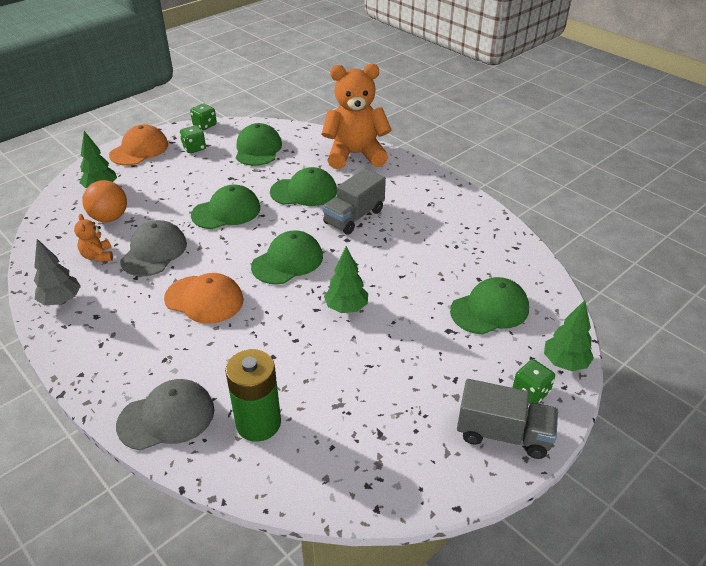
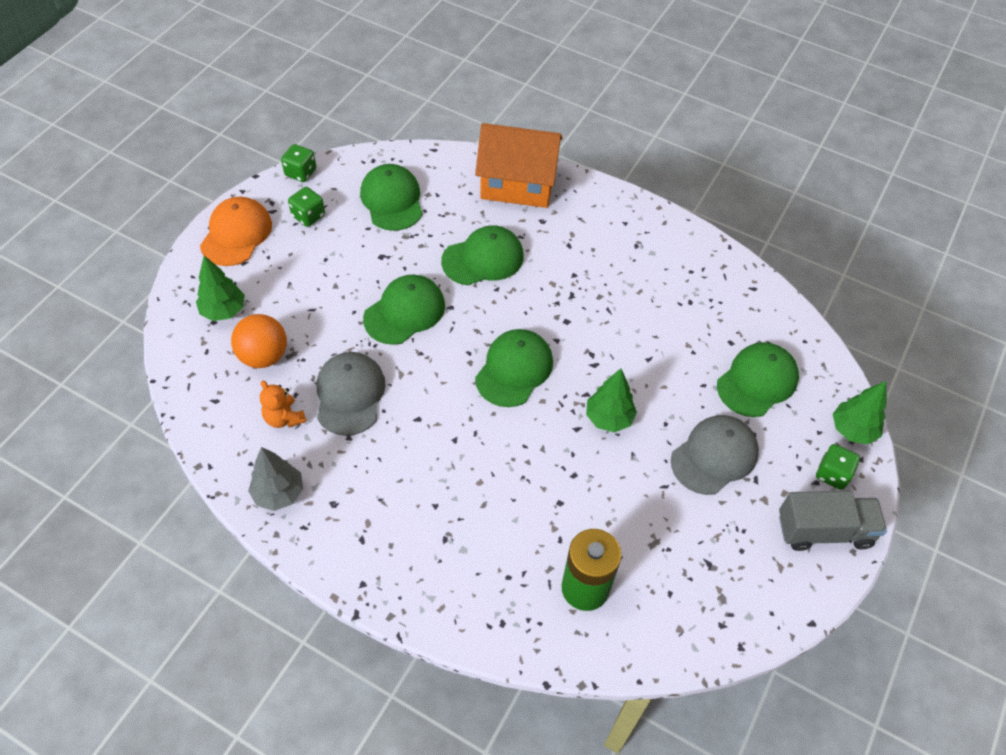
camera: 20 degrees left, 15 degrees up
(166, 417) = (487, 609): grey cap -> grey cap (714, 456)
(204, 299) = (446, 447): orange cap -> none
(354, 217) = (560, 285): grey truck -> none
(355, 155) = (517, 184): orange teddy bear -> orange house

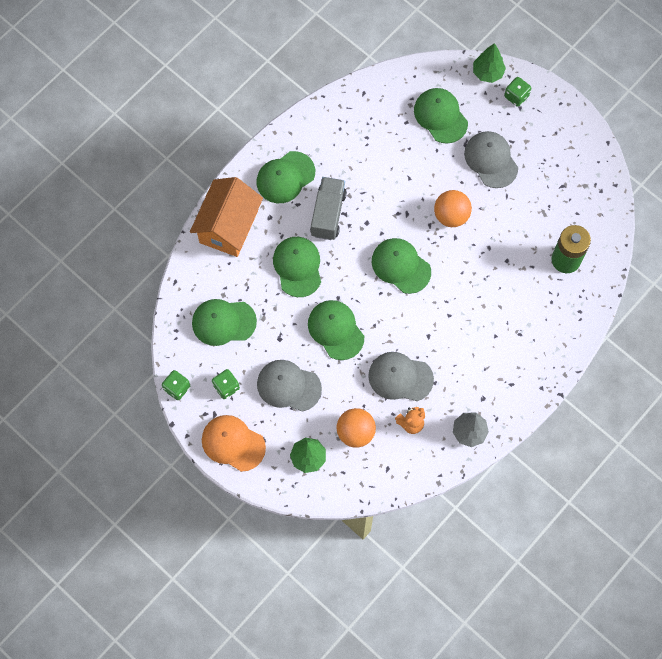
camera: 75 degrees left, 15 degrees up
(318, 275) = (288, 386): none -> grey cap
(601, 227) = (285, 177): none -> green cap
(608, 418) = (451, 215): green tree -> orange ball
(824, 530) = (552, 115): grey truck -> grey truck (328, 214)

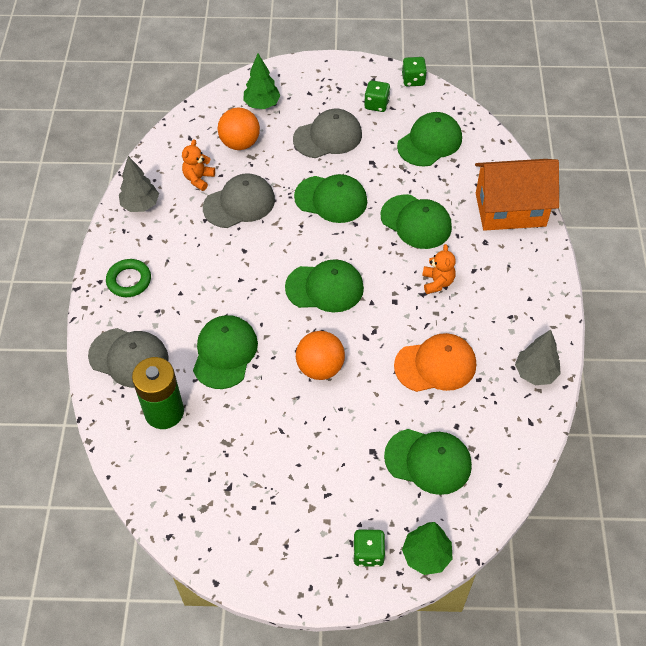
camera: 140 degrees right, 15 degrees down
(228, 227) = (510, 209): orange house -> orange house turned 75 degrees counterclockwise
(233, 443) = (330, 76): orange cap -> orange cap (435, 365)
(285, 177) = (510, 284): green cap -> green cap (225, 353)
(328, 214) = (437, 282): grey truck -> orange teddy bear
(331, 115) = (535, 373): none -> grey tree
(491, 160) = (331, 455): grey cap -> grey cap (129, 357)
(521, 372) = (129, 280): none -> green ring

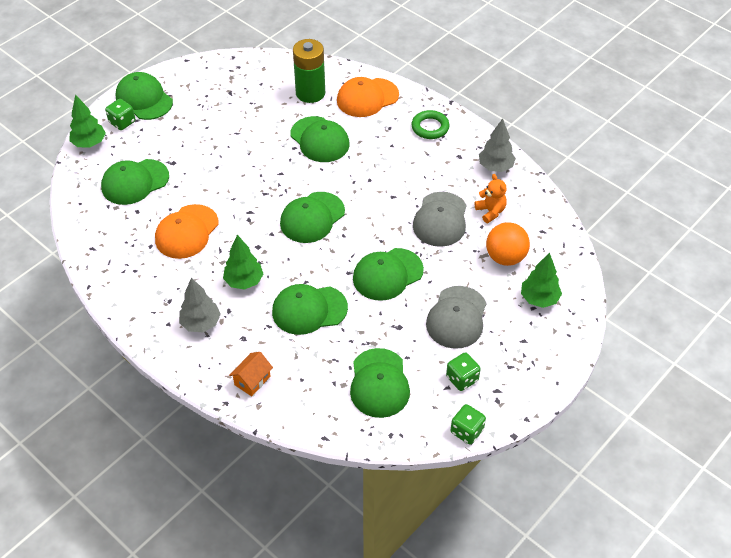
camera: 130 degrees right, 5 degrees down
(129, 357) = (367, 98): grey cap -> orange cap
(316, 566) = (144, 99): none -> green cap
(320, 367) = (255, 176): orange ball -> none
(437, 282) = (244, 281): orange teddy bear -> green tree
(510, 209) = (252, 380): orange house -> orange house, size x0.44
(535, 373) = (116, 278): grey tree -> grey tree (201, 323)

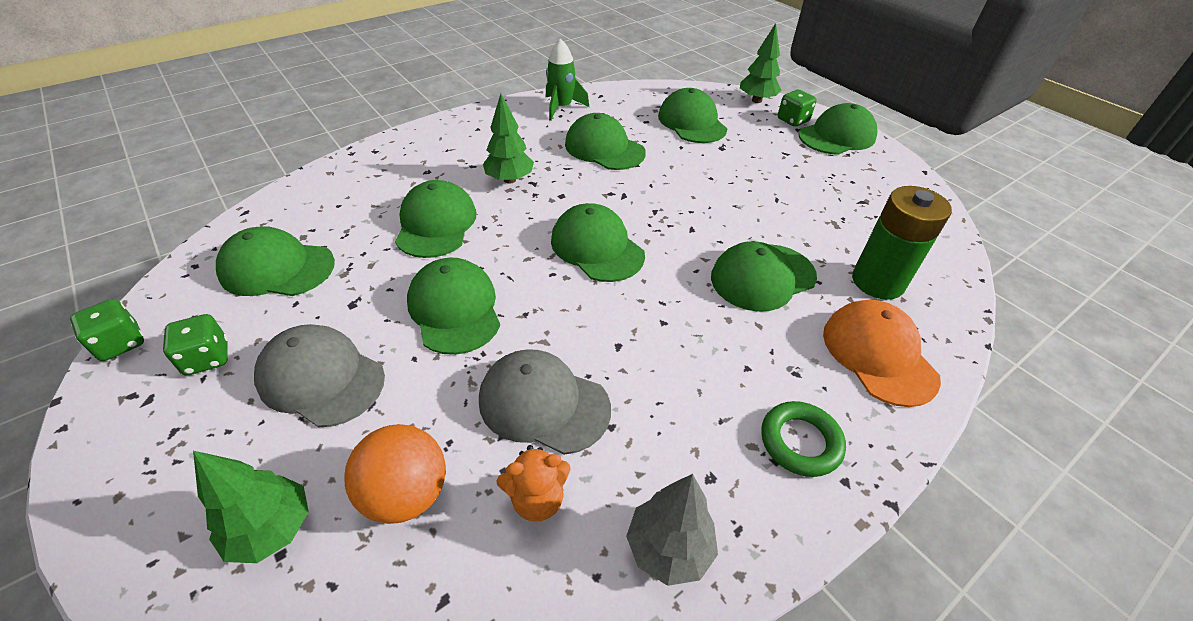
camera: 100 degrees right, 5 degrees down
(120, 272) = (562, 107): none -> green rocket
(187, 232) = (604, 148): orange cap -> green cap
(201, 323) = (465, 147): grey tree -> none
(252, 380) = (365, 171): orange house -> none

